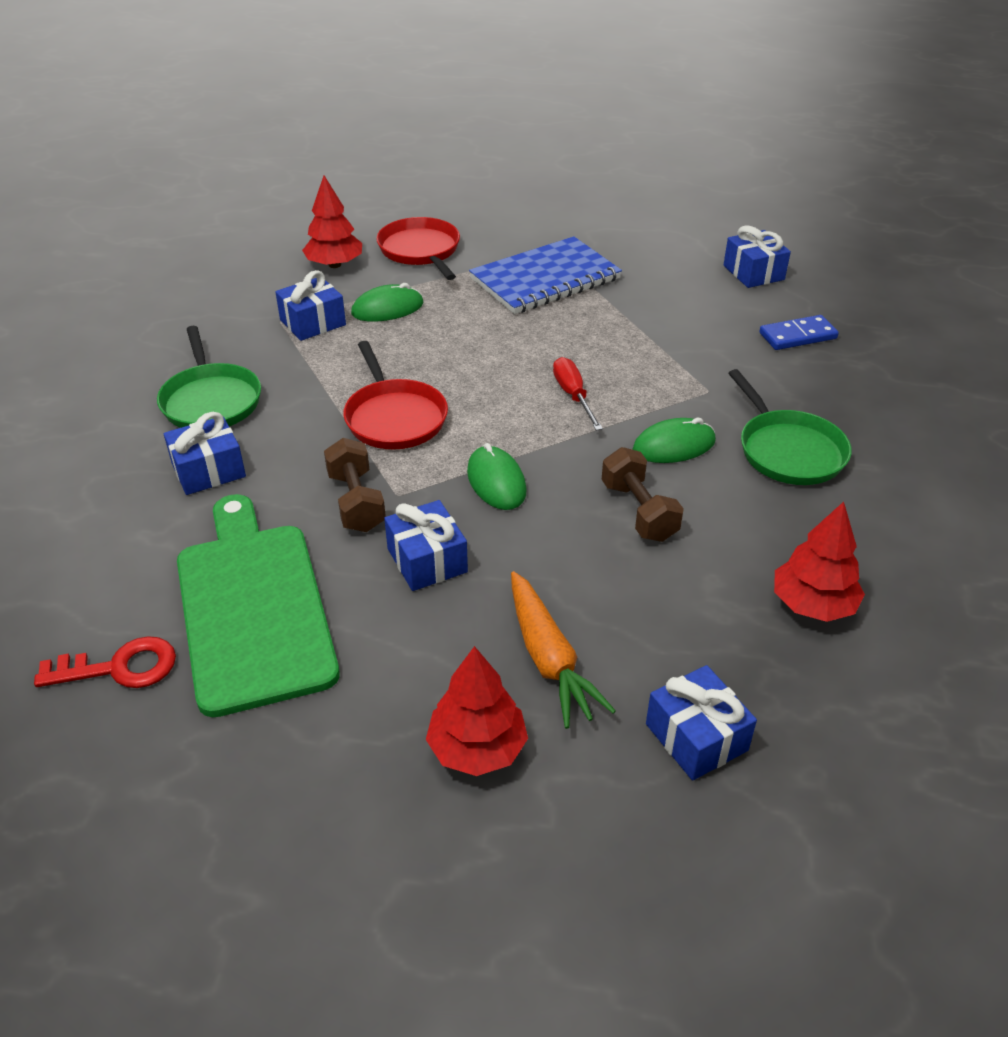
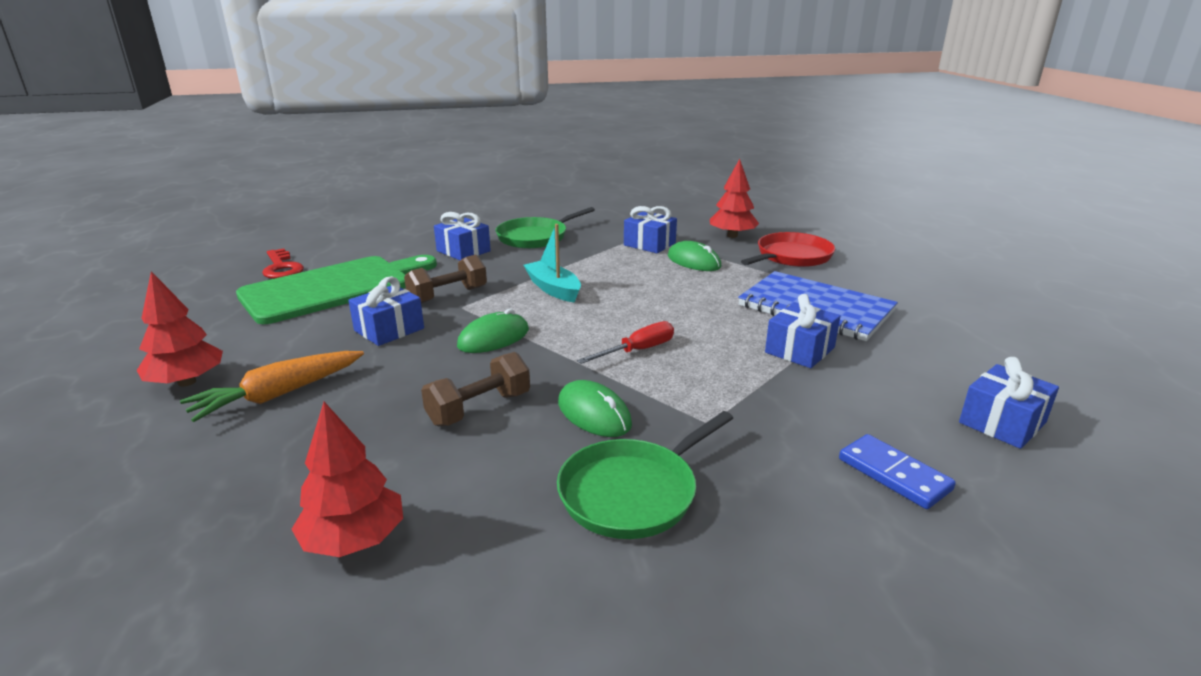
camera: 70 degrees right, 15 degrees down
(394, 418) = (553, 289): red pan -> turquoise boat
(696, 737) = (170, 482): blue gift -> blue gift (799, 350)

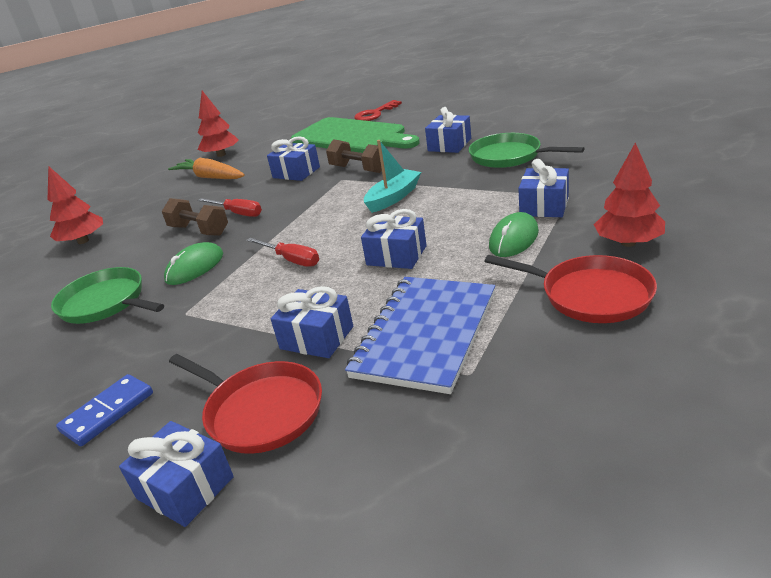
camera: 80 degrees right, 5 degrees up
(462, 377) = (237, 213): none -> red screwdriver
(493, 338) = (295, 205): green mouse -> none
(679, 303) = (396, 255): none -> blue gift
(902, 383) = (261, 411): none -> red pan

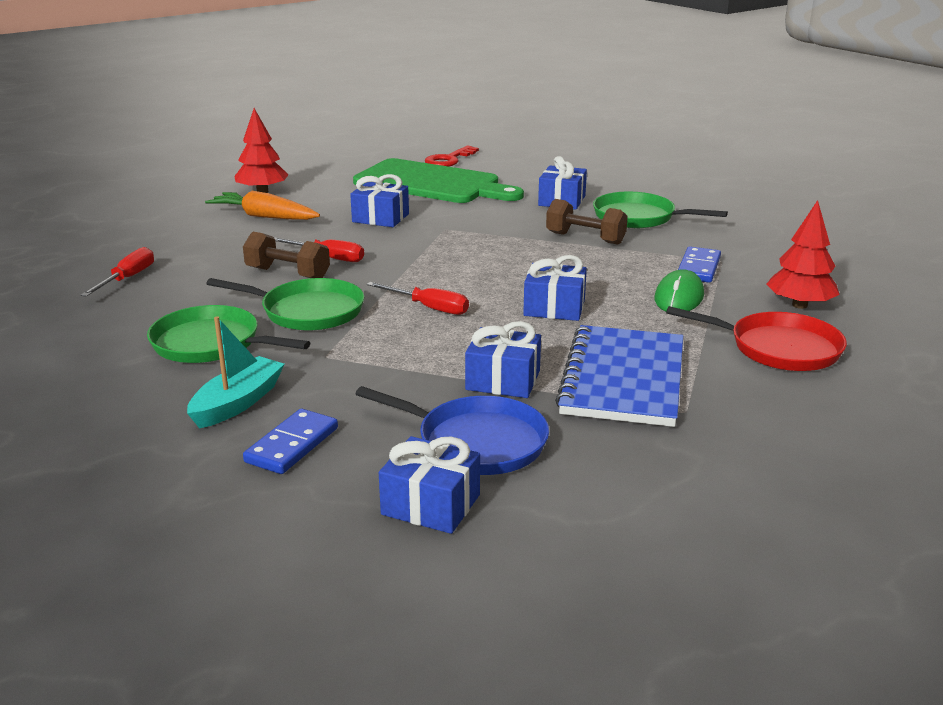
camera: 15 degrees left, 5 degrees down
(83, 241) = (128, 278): red tree -> red screwdriver
(195, 267) = (308, 311): green mouse -> green pan
(261, 411) = (476, 442): red pan -> blue pan
(358, 169) = (460, 219): brown dumbbell -> brown dumbbell (585, 238)
(393, 198) = (520, 251): turquoise boat -> turquoise boat (237, 403)
(544, 206) = (699, 268): blue gift -> blue domino

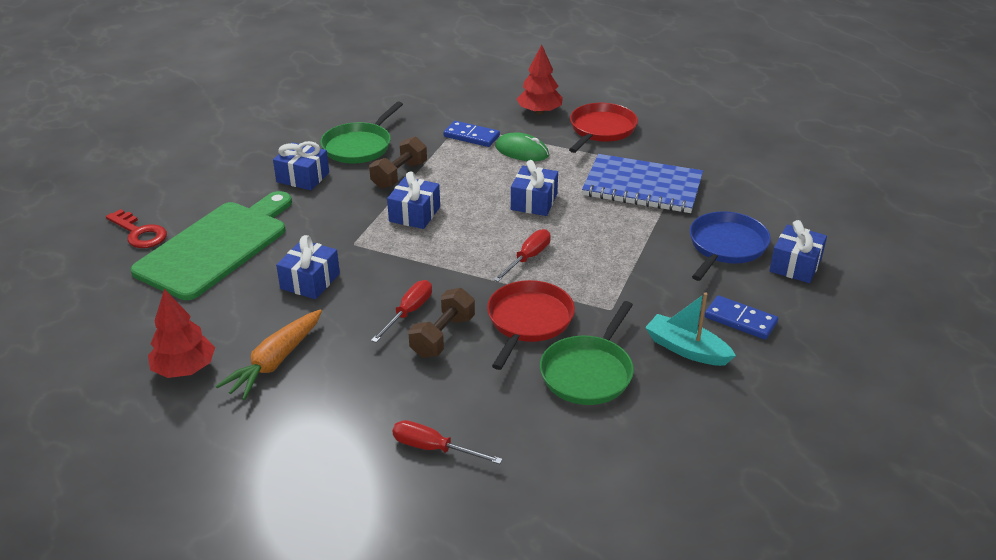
camera: 85 degrees left, 10 degrees up
(308, 311) = (528, 321): green pan -> red pan
(503, 380) = (646, 231): blue gift -> blue gift (414, 214)

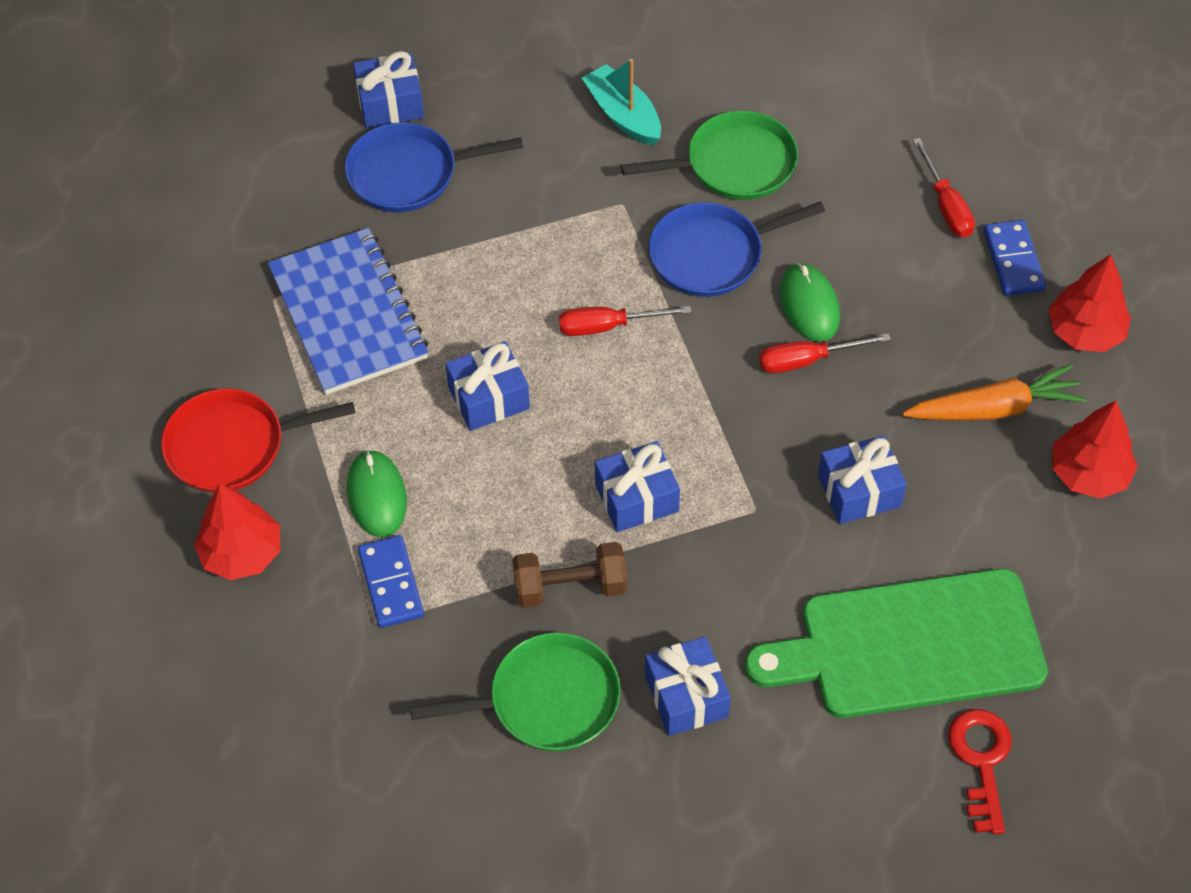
camera: 130 degrees left, 20 degrees up
(258, 440) = (1085, 332): none -> red tree
(442, 336) = (809, 305): brown dumbbell -> green mouse
(528, 321) = (711, 255): red pan -> blue pan
(687, 349) = (623, 115): turquoise boat -> turquoise boat turned 150 degrees clockwise
(740, 320) = (535, 100): blue domino -> blue domino (1013, 261)

